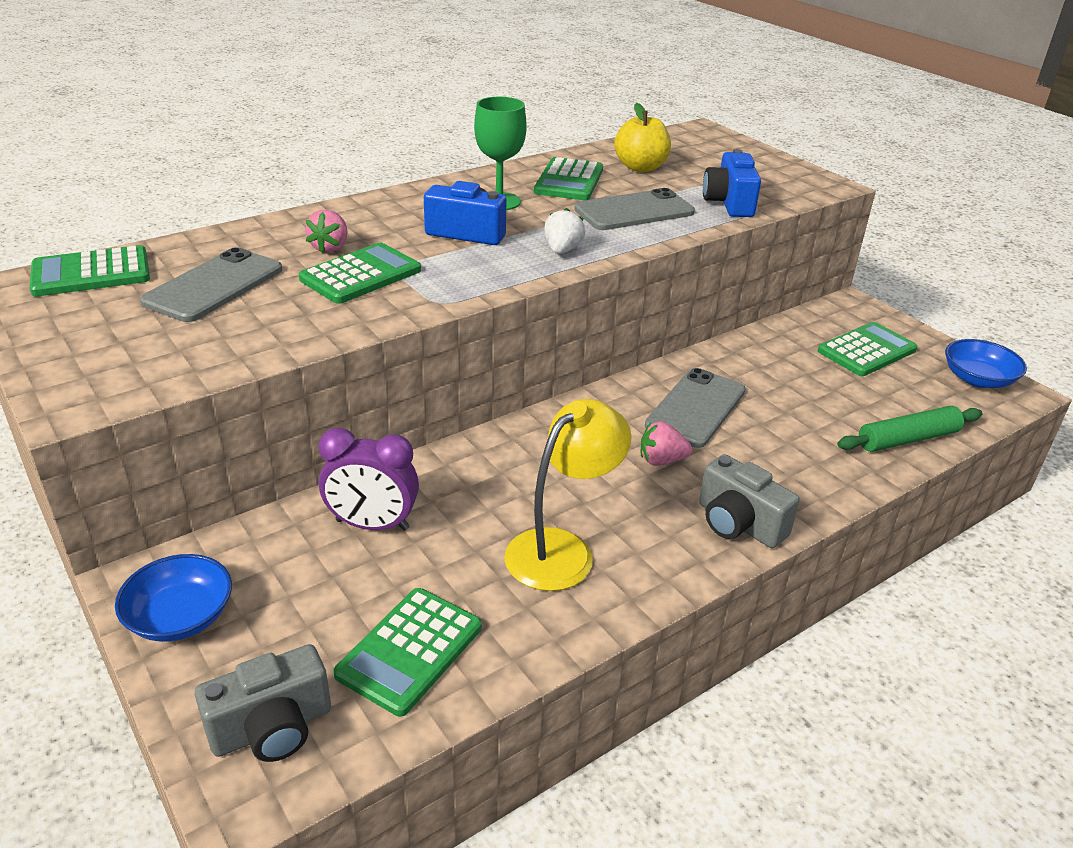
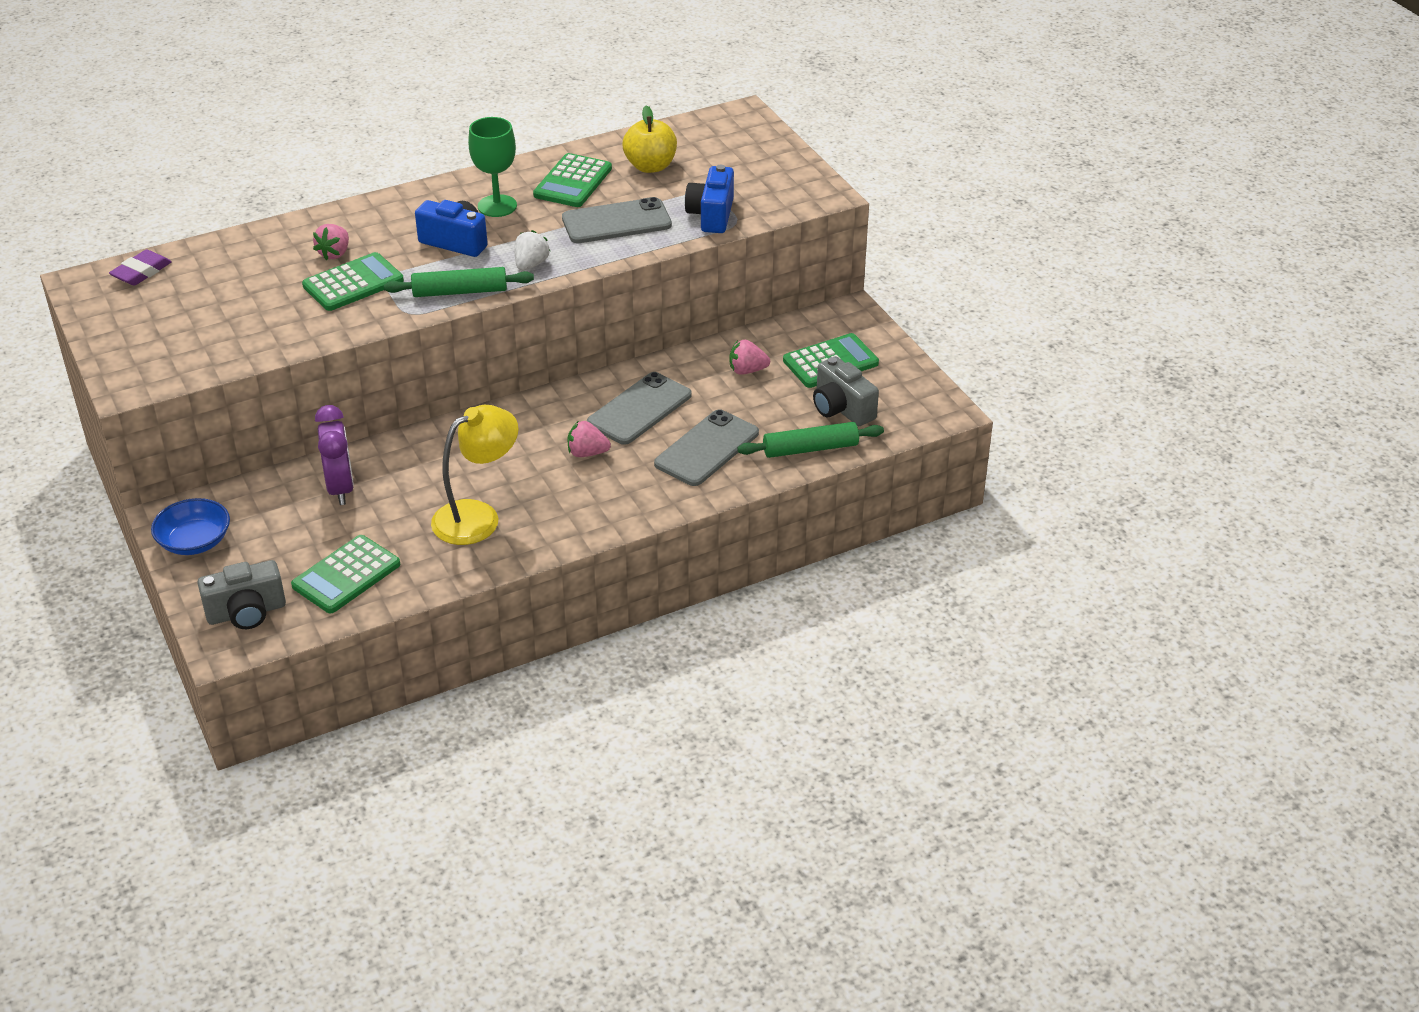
camera: 10 degrees right, 5 degrees up
(91, 273) = (141, 272): green calculator -> purple eraser
(214, 286) = (235, 289): grey phone -> grey phone (707, 448)
(372, 525) = (341, 488): purple clock -> purple clock turned 120 degrees counterclockwise
(492, 278) = (460, 292): none -> green rolling pin
(738, 523) = (624, 507): grey camera -> grey camera (841, 409)
(787, 363) = (747, 370): none -> pink strawberry
(978, 379) = (917, 397): blue bowl -> none

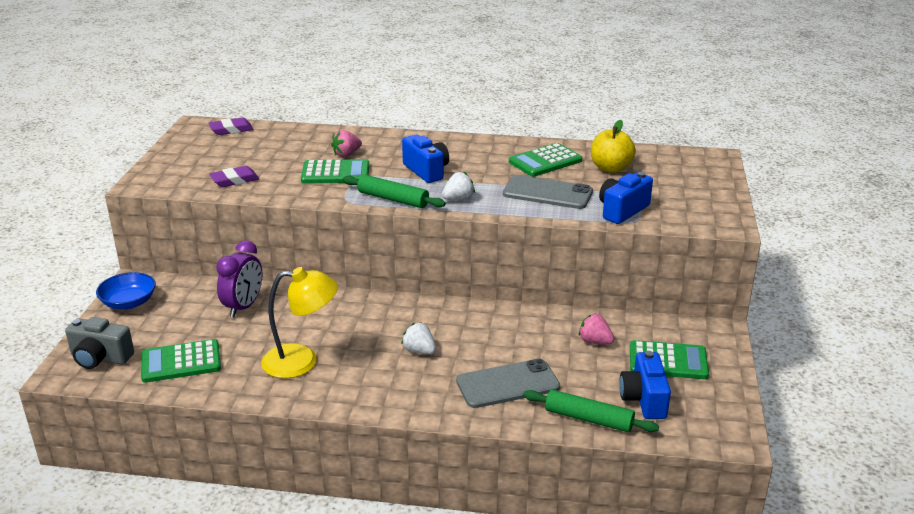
camera: 35 degrees right, 10 degrees down
(242, 337) = (234, 180): none -> purple eraser
(497, 206) = (478, 159): green goblet -> none
(587, 453) = (419, 351): pink strawberry -> white strawberry
(639, 409) = (487, 336): grey phone -> none
(841, 409) = (644, 399): grey camera -> blue camera

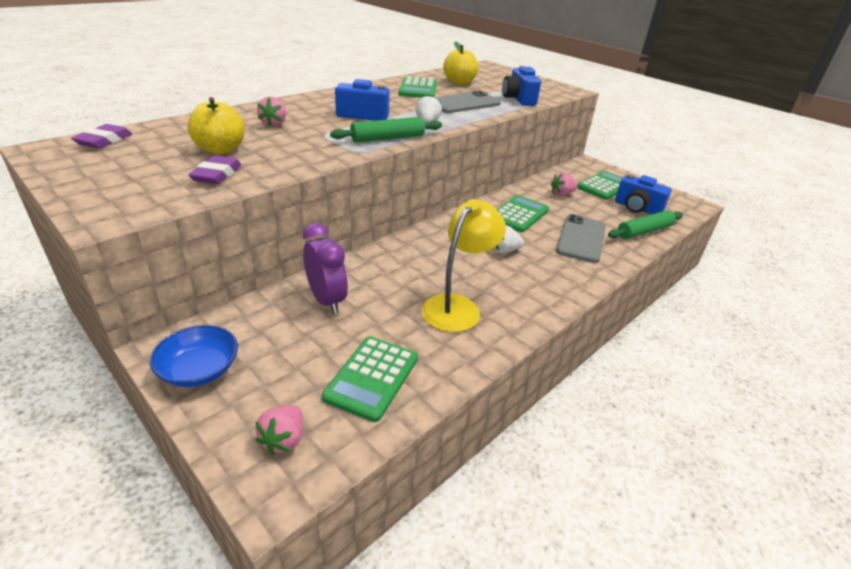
camera: 55 degrees left, 5 degrees up
(100, 358) = (283, 440): grey camera -> pink strawberry
(273, 162) = (220, 149): none -> yellow apple
(335, 173) = (299, 138): green calculator -> green calculator (519, 214)

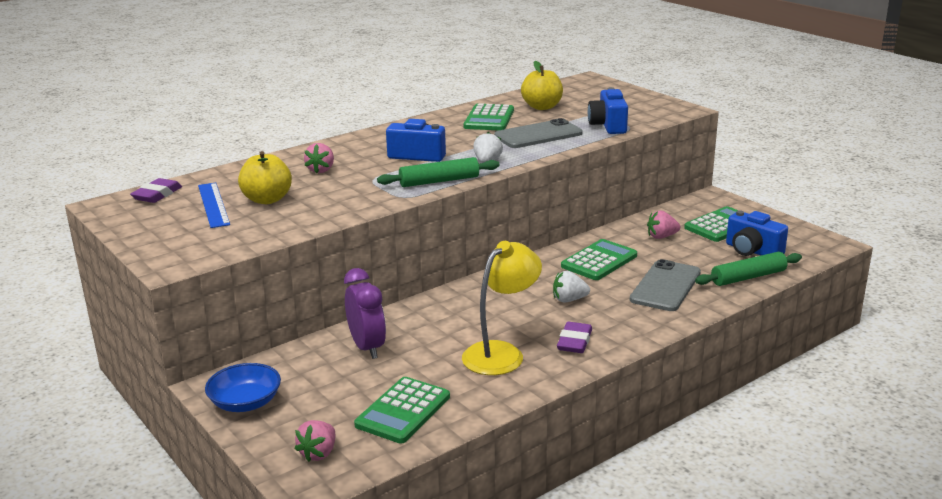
camera: 10 degrees right, 10 degrees down
(163, 152) = (213, 204): none -> blue ruler
(216, 174) = (264, 224): purple eraser -> purple eraser (574, 342)

